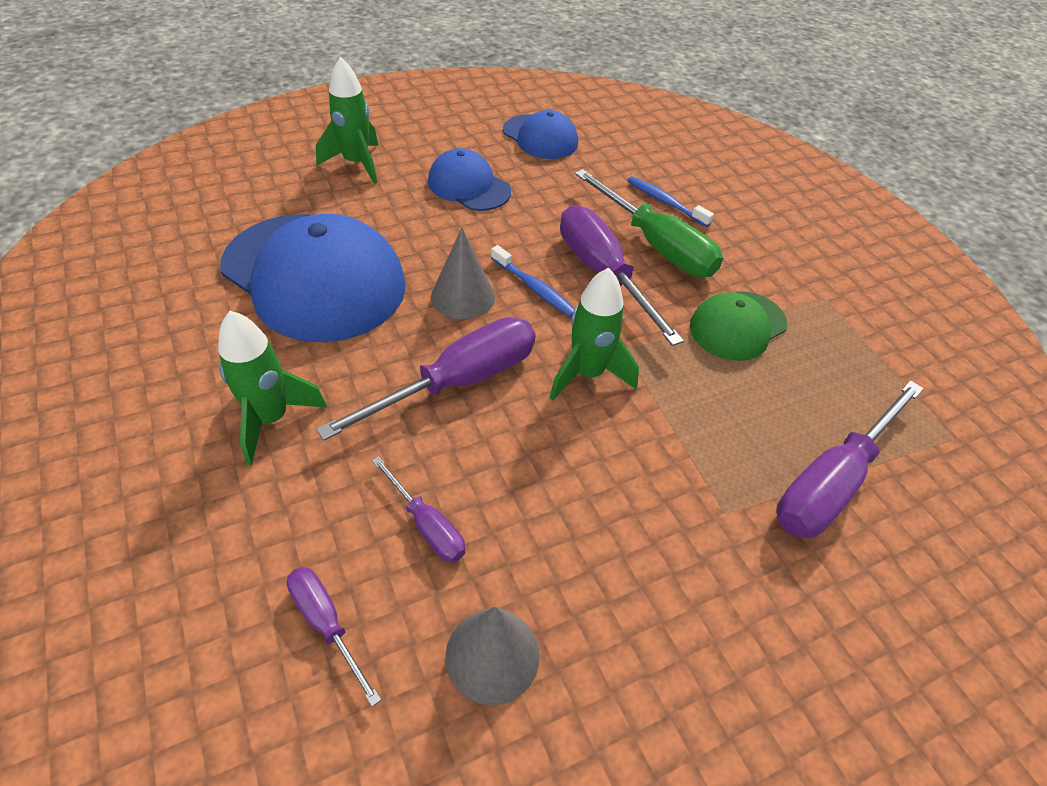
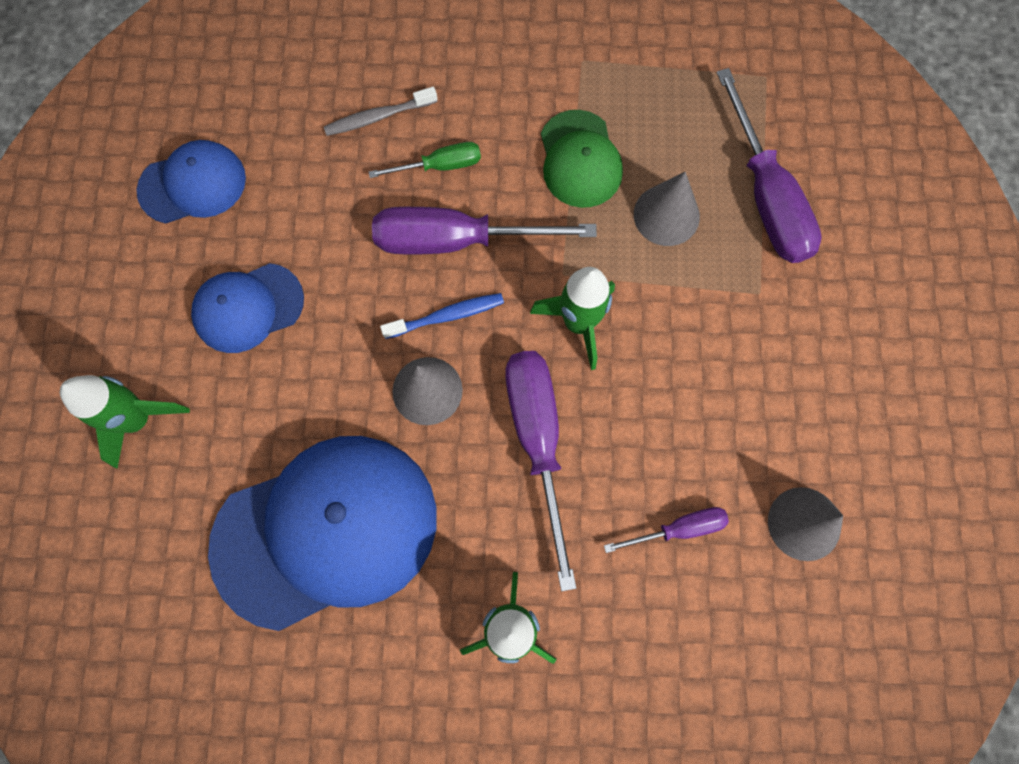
camera: 60 degrees left, 25 degrees up
(326, 624) = (734, 637): purple screwdriver -> none
(656, 245) = (439, 166): green screwdriver -> green screwdriver, size x0.53
(665, 202) = (378, 117): blue toothbrush -> grey toothbrush
(740, 404) = (666, 215): none -> grey cone

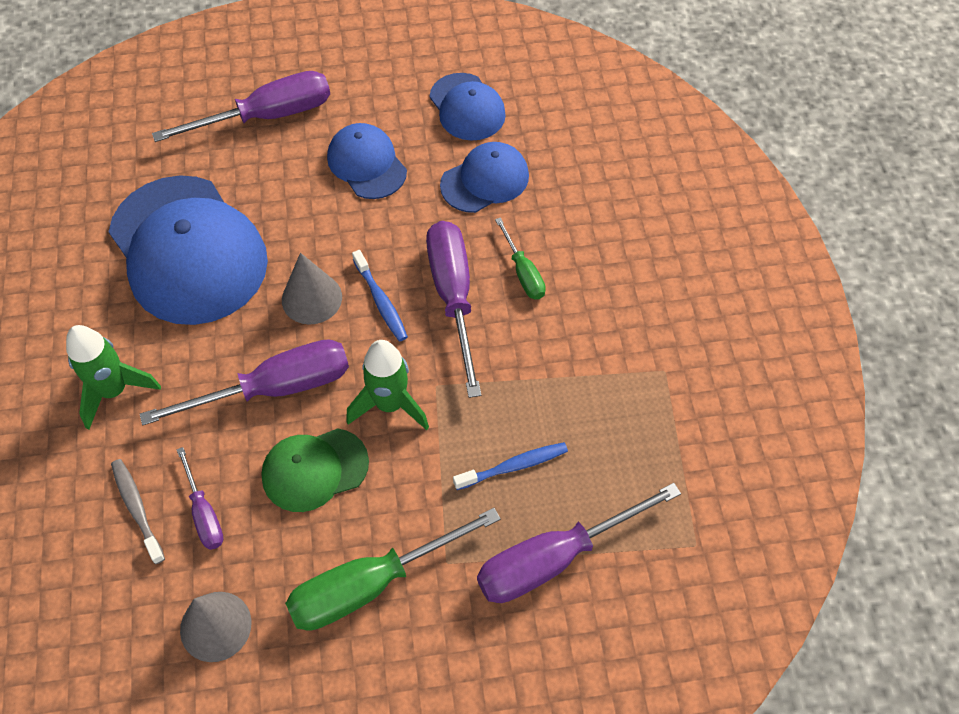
camera: 80 degrees right, 15 degrees down
(138, 419) = (267, 116): green rocket -> purple screwdriver
(306, 183) = (485, 180): none -> blue cap
(378, 117) = (560, 219): grey toothbrush -> grey toothbrush (137, 509)
(580, 159) = (556, 383): green cap -> green cap (314, 469)
(666, 215) = (514, 466): grey cone -> blue toothbrush
(775, 366) = (371, 584): none -> green screwdriver

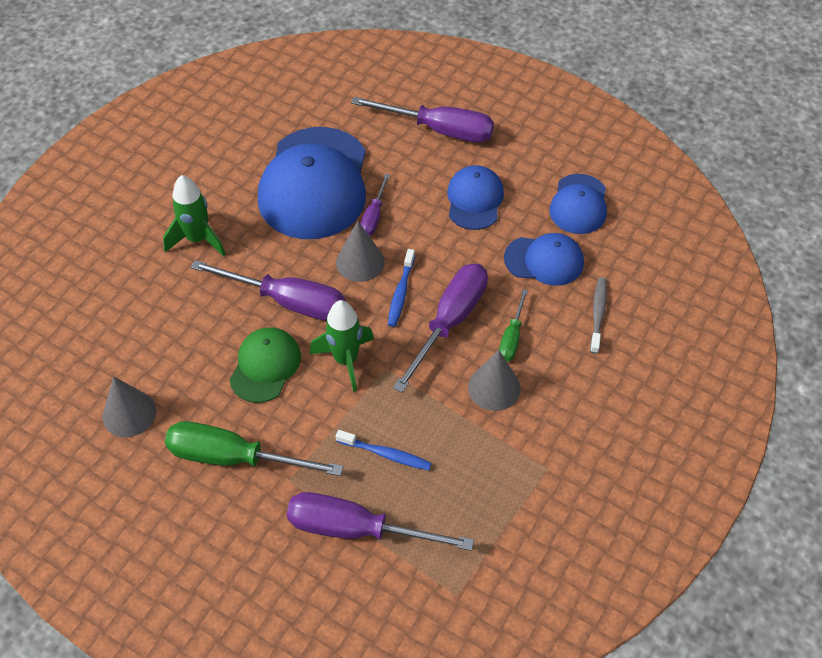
camera: 40 degrees right, 5 degrees down
(137, 509) = (149, 316): grey toothbrush -> grey toothbrush (598, 314)
(204, 513) = (181, 345): purple screwdriver -> purple screwdriver (374, 216)
(314, 469) = (265, 366): green cap -> green cap turned 90 degrees clockwise
(551, 330) = (494, 388): none -> grey cone

